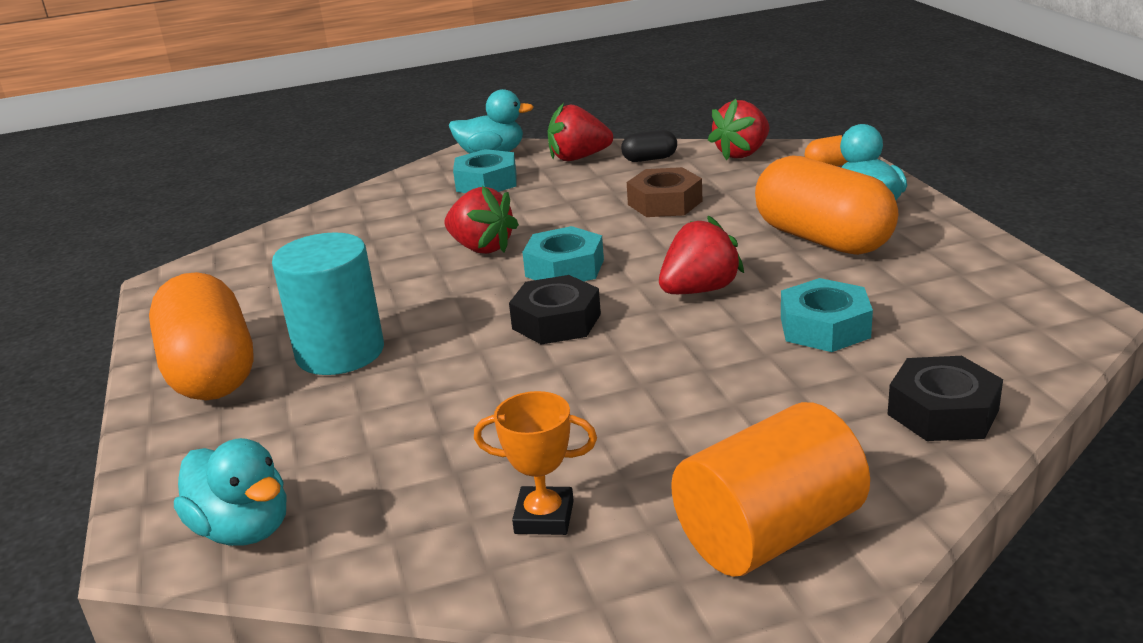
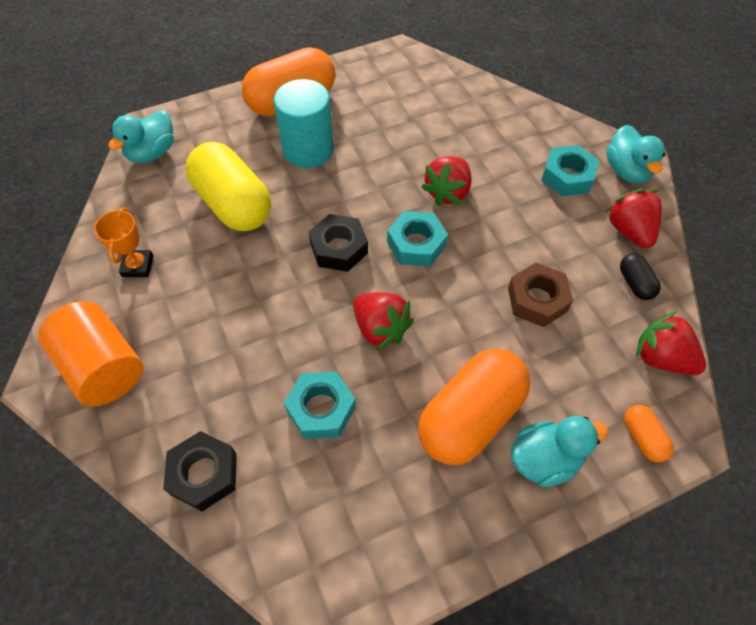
camera: 80 degrees right, 30 degrees up
(431, 419) = (233, 204): none -> yellow capsule

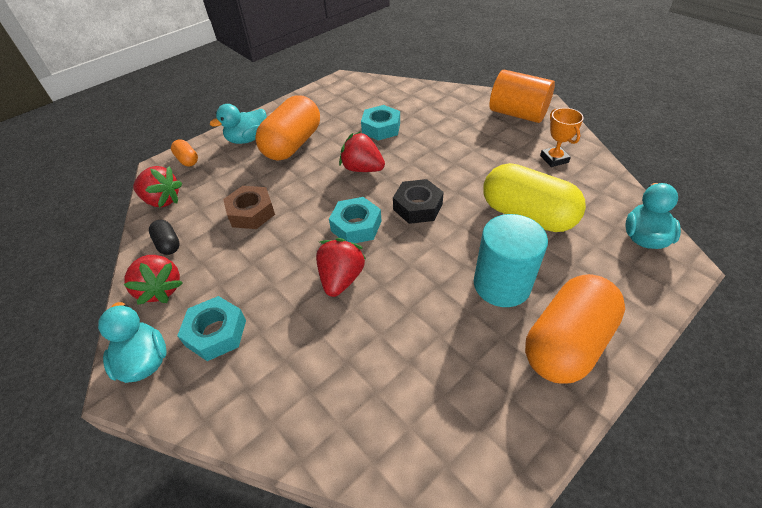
camera: 165 degrees right, 10 degrees down
(204, 474) = (426, 96): black nut -> none

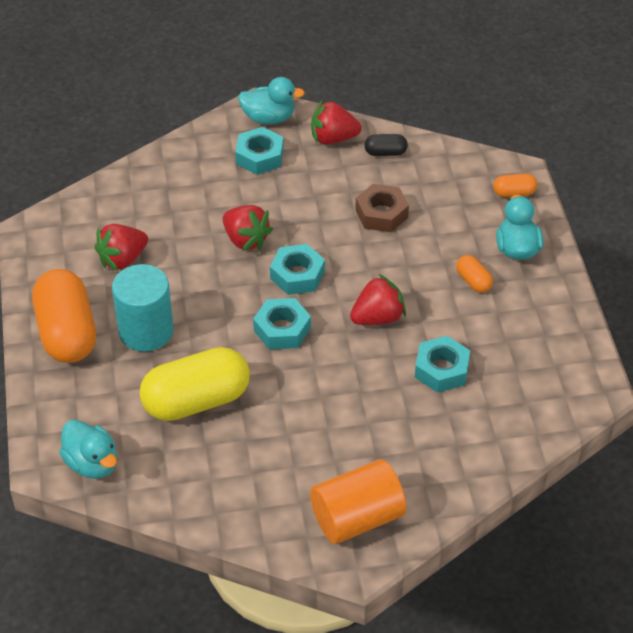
camera: 120 degrees right, 0 degrees up
(162, 200) = (455, 161): red strawberry -> red strawberry (122, 259)
(293, 144) = (473, 281): orange capsule -> orange capsule, size x0.44
(418, 207) = (282, 329): black nut -> turquoise nut
(554, 159) = (248, 485): orange trophy -> none

